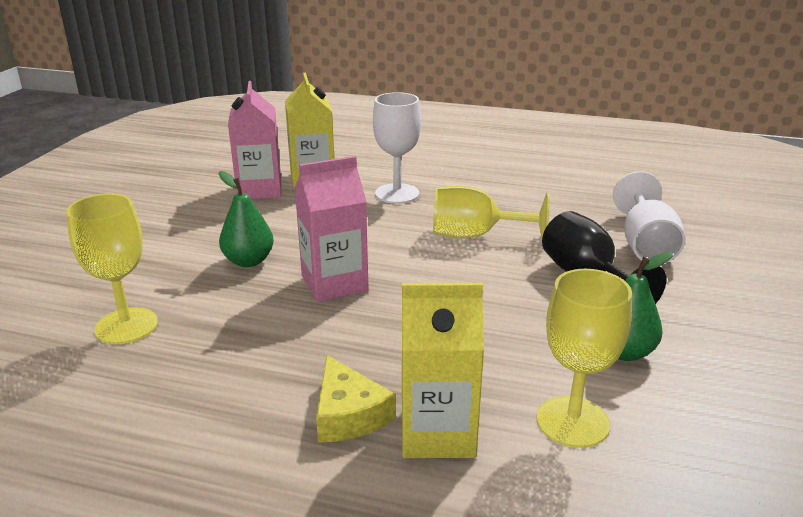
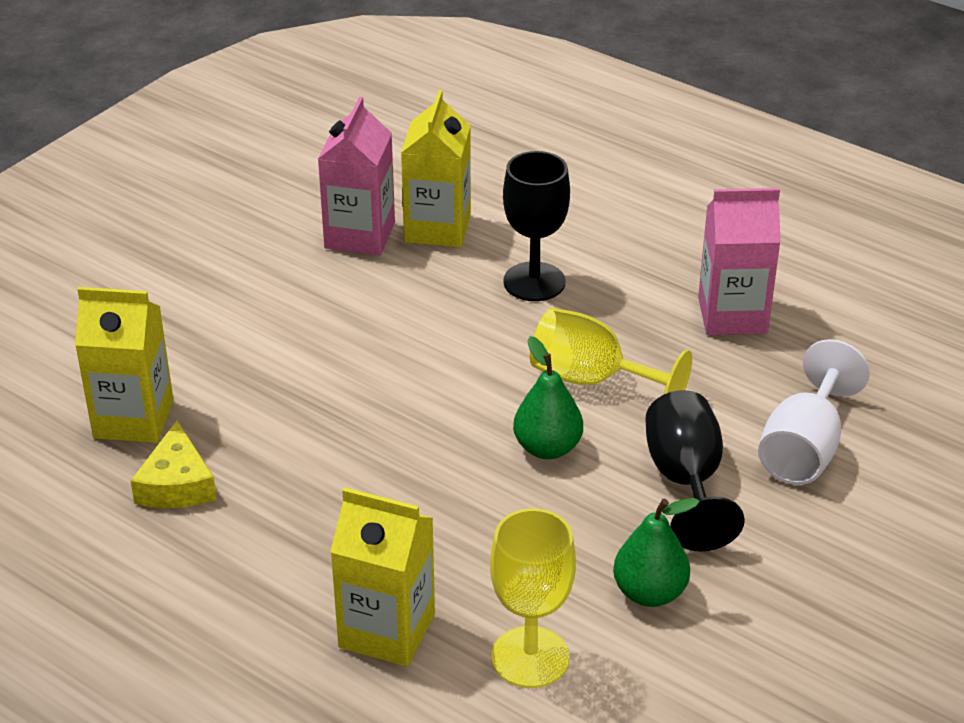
camera: 20 degrees right, 10 degrees up
(126, 326) = (133, 419): yellow goblet -> yellow carton
(248, 261) = (296, 356): green pear -> green pear (547, 448)
(334, 283) = (379, 414): pink carton -> pink carton (732, 315)
(348, 414) = (311, 586): yellow cheese -> yellow cheese (177, 484)
(397, 194) = (534, 282): white goblet -> black goblet

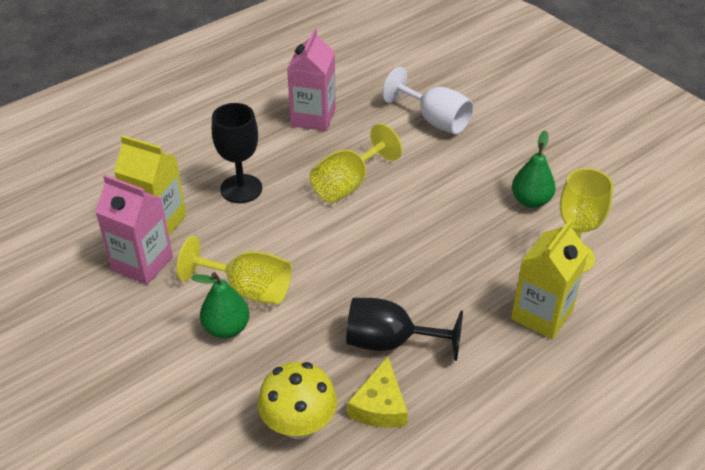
camera: 75 degrees left, 5 degrees up
(133, 419) = (299, 424): yellow carton -> yellow mushroom
(177, 484) = (380, 405): yellow cheese -> yellow cheese turned 90 degrees clockwise
(343, 330) = (248, 289): none -> yellow goblet
(547, 448) = (402, 215): green pear -> green pear (226, 328)
(686, 481) = (447, 167): black goblet -> black goblet (390, 342)

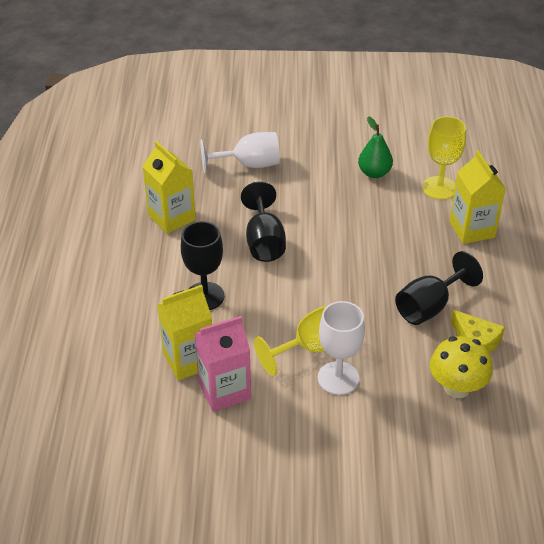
camera: 50 degrees left, 0 degrees up
(226, 328) = (338, 378): green pear -> white goblet
(313, 117) = (171, 218): pink carton -> yellow carton
(348, 184) = (264, 241): yellow goblet -> black goblet

